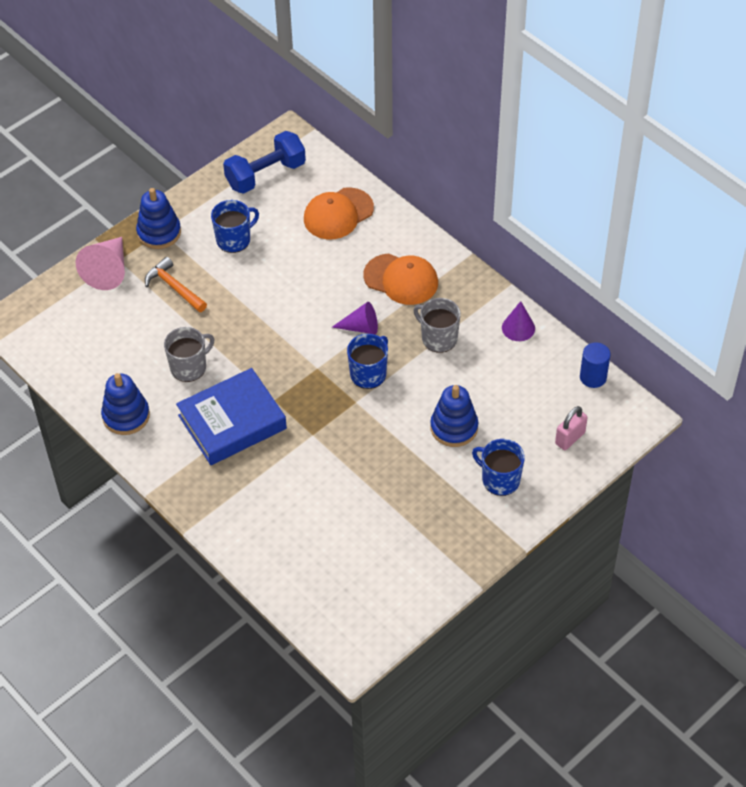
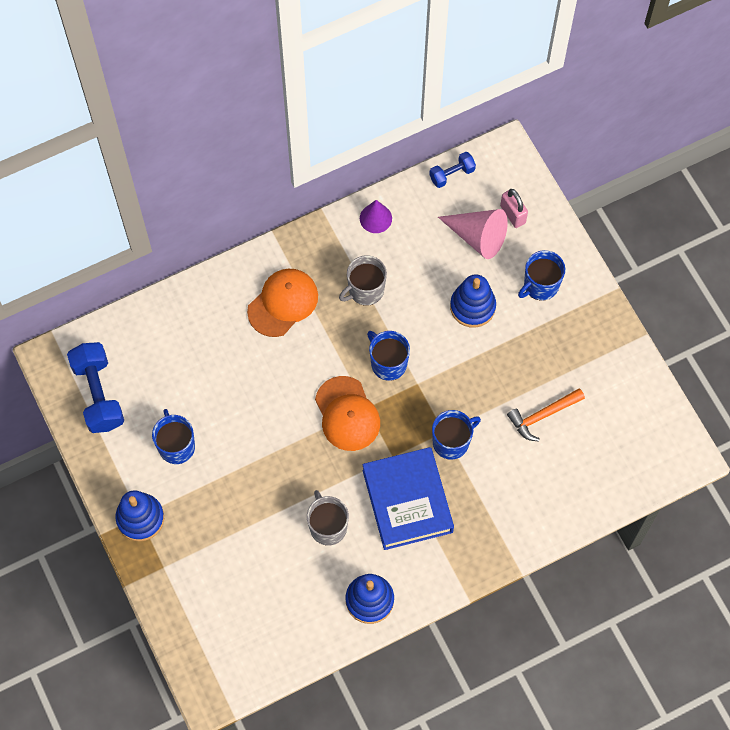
camera: 75 degrees left, 15 degrees up
(108, 270) = (174, 580): pink cone -> pink cone (477, 237)
(174, 287) = (220, 519): orange hammer -> orange hammer (542, 415)
(304, 443) = (451, 442): none -> blue mug
(338, 214) = (178, 338): orange cap -> orange cap (347, 414)
(361, 327) = (330, 355): purple cone -> none
(593, 377) = (452, 174): blue cylinder -> blue dumbbell

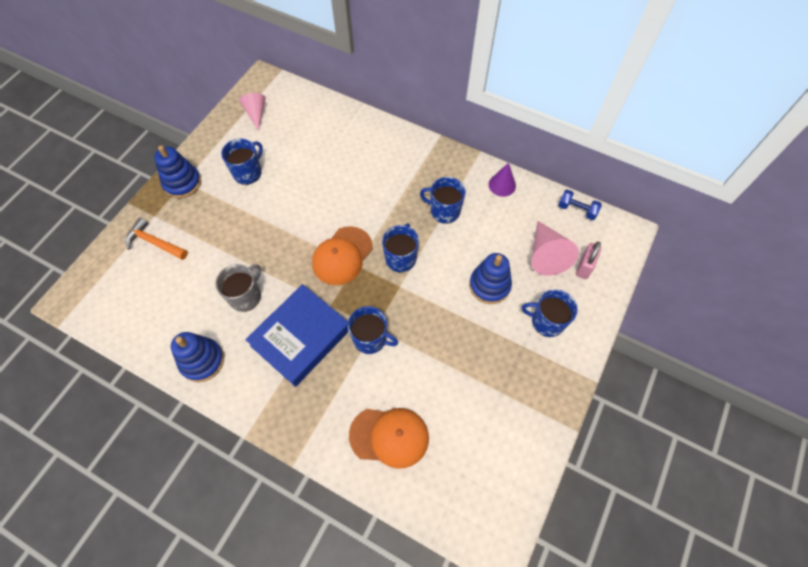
camera: 55 degrees right, 5 degrees down
(98, 394) = (256, 113): blue dumbbell -> pink cone
(283, 303) = (395, 170): orange cap -> orange cap (389, 436)
(365, 290) = (444, 211): grey mug -> blue mug
(542, 415) = (441, 393): orange hammer -> orange hammer (154, 242)

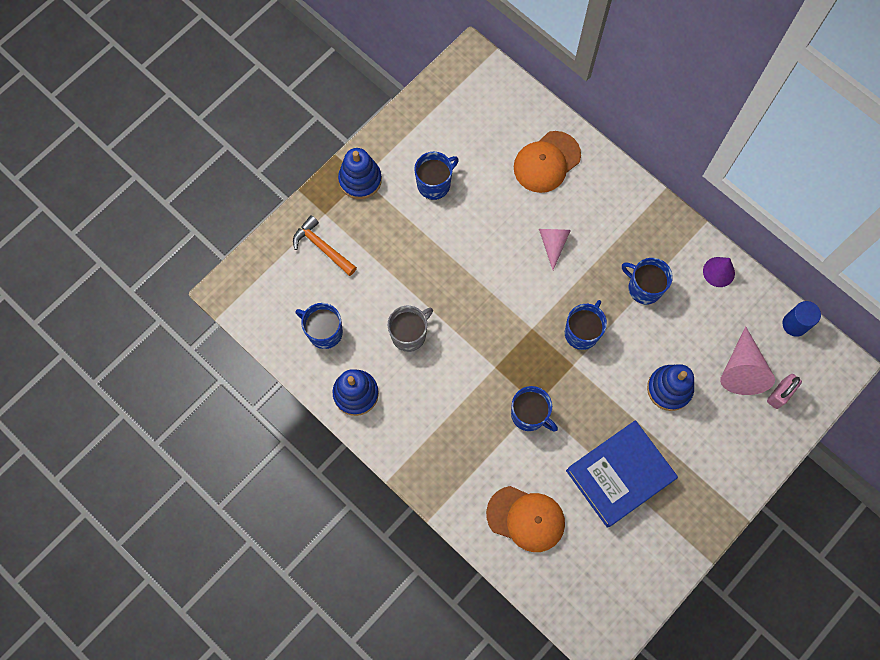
camera: 15 degrees right, 10 degrees up
(256, 113) = (456, 106): pink cone -> pink cone (553, 244)
(300, 337) = (458, 394): blue book -> blue book (619, 475)
(342, 256) = (519, 314): orange cap -> orange cap (546, 162)
(546, 321) = (718, 444): blue mug -> blue mug (324, 332)
(577, 209) = (794, 324): blue dumbbell -> blue cylinder

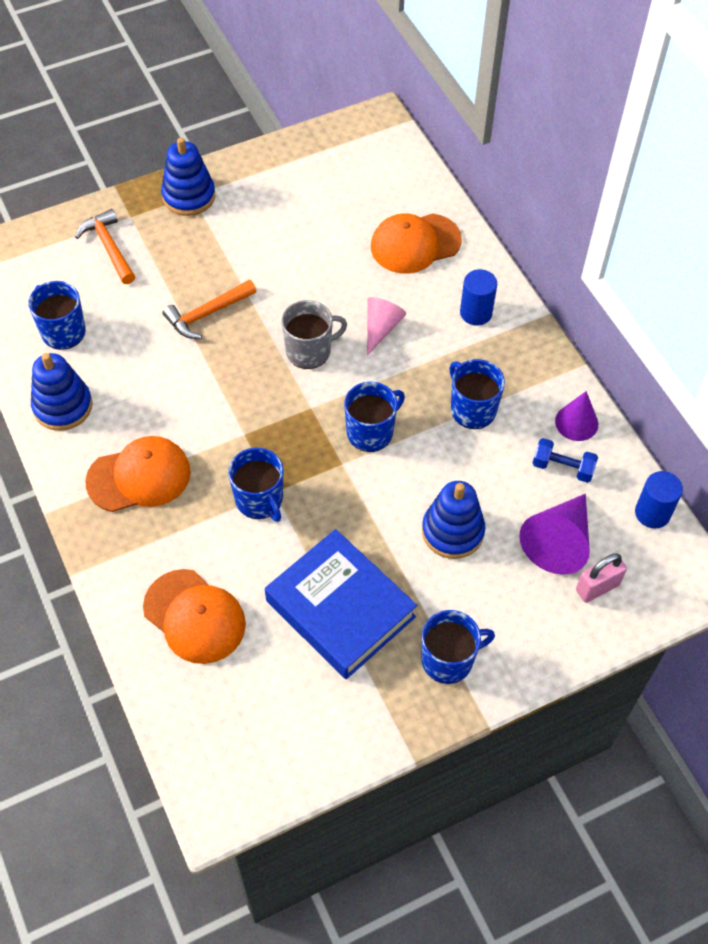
camera: 20 degrees right, 15 degrees down
(409, 334) = (160, 366): grey mug -> grey mug (309, 351)
(422, 278) = (207, 314): none -> orange hammer
(434, 184) = (271, 225): blue mug -> blue mug (448, 659)
(438, 428) = (139, 476): none -> orange cap
(614, 206) = (476, 313): none -> blue cylinder
(619, 475) = (340, 608): blue book -> blue book turned 60 degrees clockwise
(723, 311) = (562, 468): none -> blue dumbbell
(742, 369) = (559, 541): pink cone -> purple cone

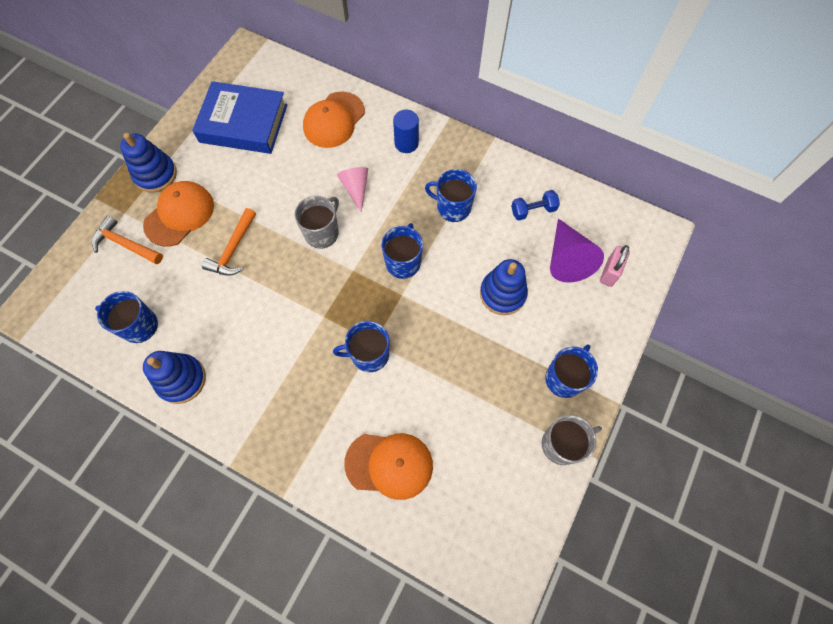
camera: 35 degrees left, 10 degrees up
(139, 476) = (275, 393): orange cap -> orange cap (179, 215)
(260, 500) = (369, 354): blue mug -> blue mug turned 150 degrees clockwise
(340, 608) = (476, 392): blue book -> blue book (243, 123)
(389, 721) = (562, 444): none -> grey mug
(576, 422) = (519, 177): purple cone -> none
(652, 513) = (603, 206): blue cylinder -> none

